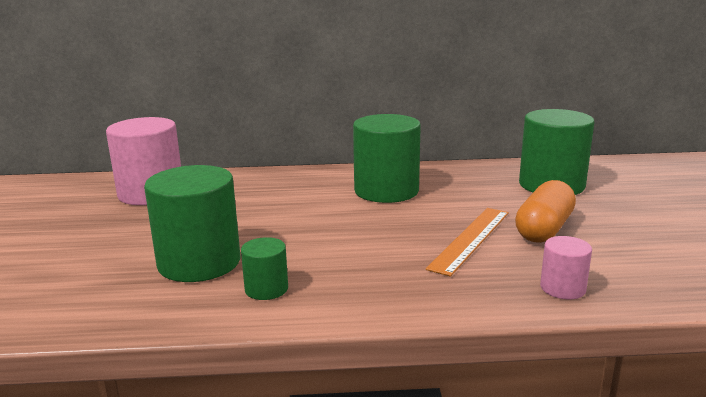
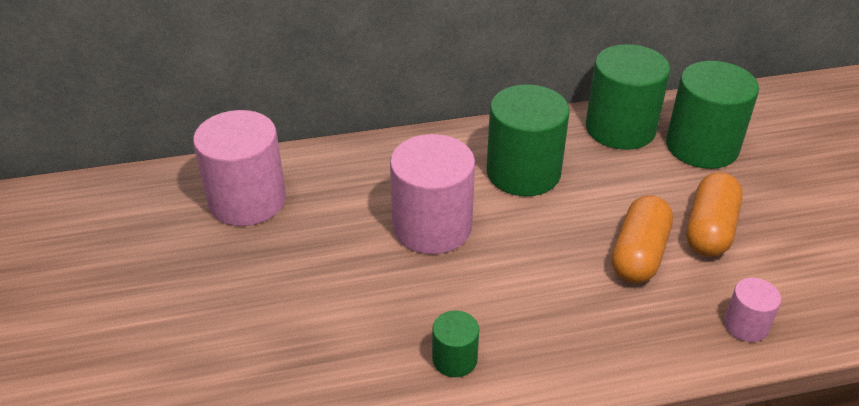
camera: 10 degrees left, 20 degrees up
(199, 262) = (364, 323): green cylinder -> green cylinder (620, 128)
(292, 214) = (432, 226): none -> pink cylinder
(470, 239) = (638, 254): orange ruler -> orange capsule

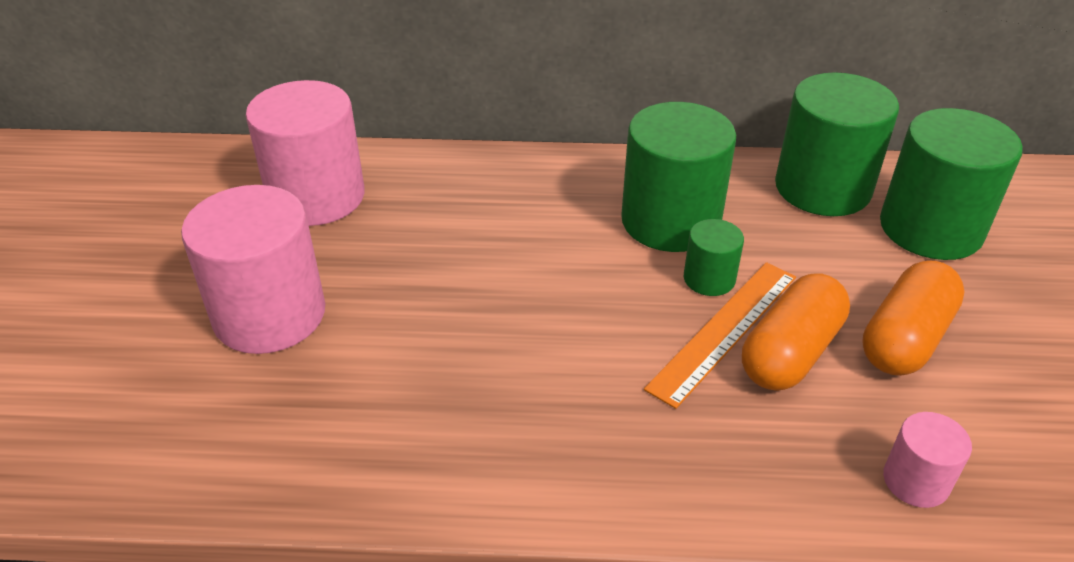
camera: 15 degrees right, 0 degrees up
(432, 226) = (525, 266): pink cylinder -> pink cylinder (269, 314)
(454, 359) = (485, 439): green cylinder -> green cylinder (709, 279)
(589, 247) = (724, 330): none -> orange ruler

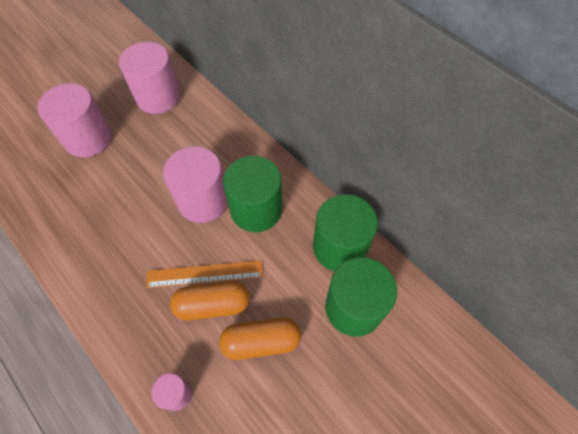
camera: 45 degrees right, 20 degrees up
(586, 260) = (203, 200): none -> pink cylinder
(709, 279) = (232, 248): green cylinder -> none

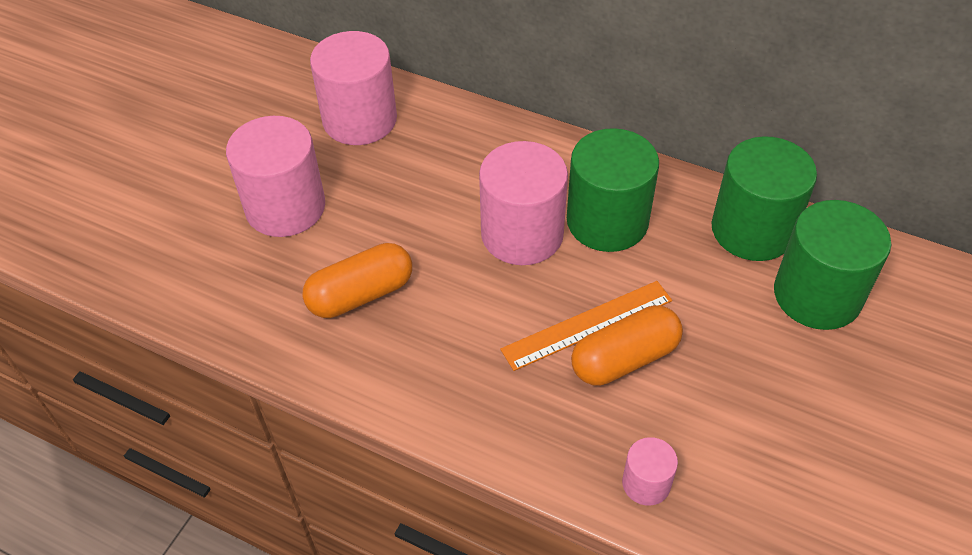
camera: 20 degrees left, 10 degrees down
(261, 342) = (721, 379): orange capsule -> orange capsule (361, 294)

